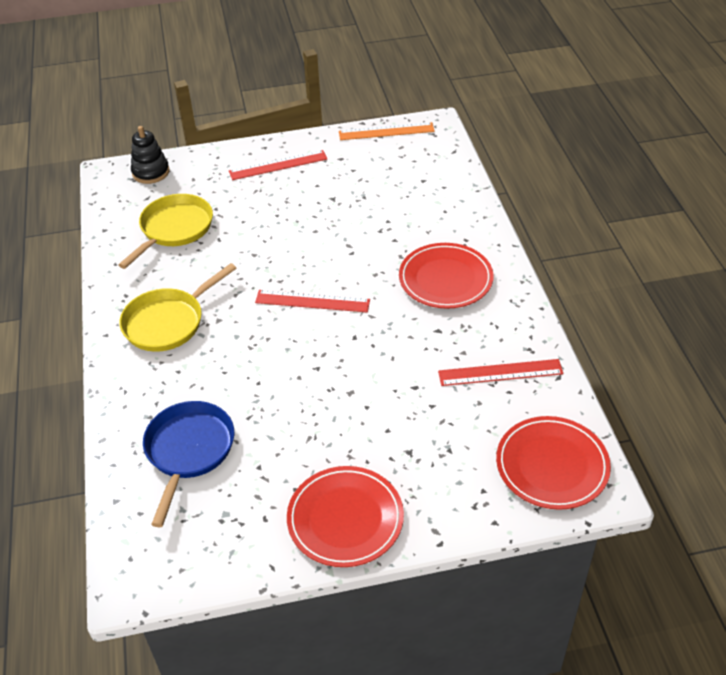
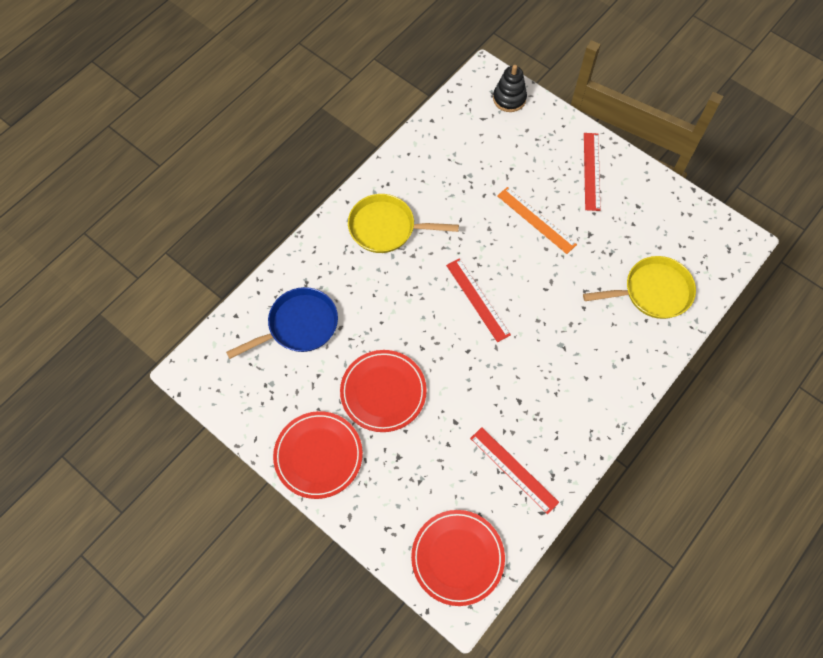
camera: 50 degrees right, 20 degrees up
(174, 229) = (468, 160): yellow pan -> yellow pan (652, 292)
(278, 165) = (591, 171): red ruler -> red ruler turned 60 degrees clockwise
(386, 131) = (699, 213): orange ruler -> orange ruler (536, 220)
(445, 279) = (573, 371): red plate -> red plate (383, 392)

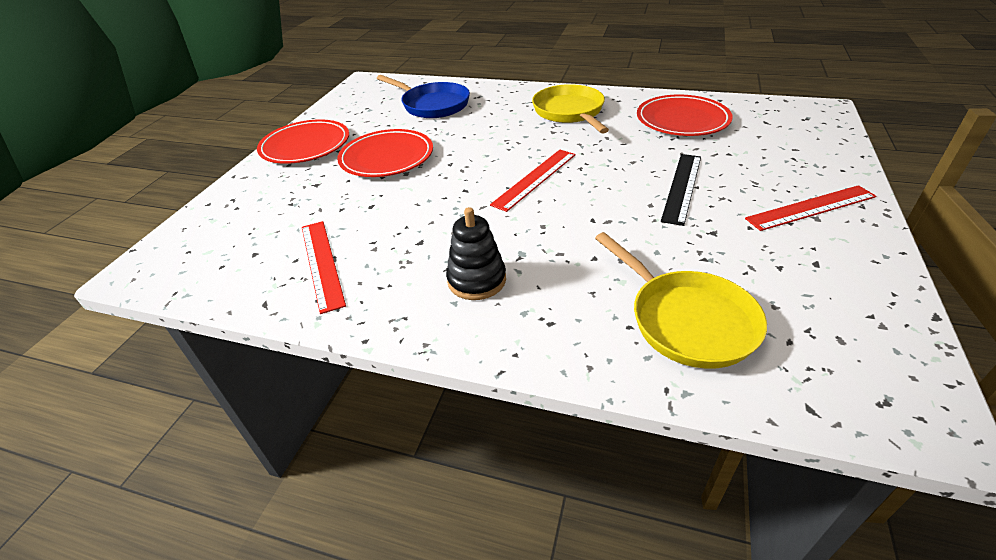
camera: 70 degrees right, 25 degrees down
(457, 557) = (198, 252): red plate -> red plate (682, 120)
(509, 99) = (817, 128): black stacking toy -> black stacking toy (477, 280)
(514, 469) = (322, 263): red ruler -> red ruler turned 45 degrees counterclockwise
(536, 220) = (682, 187): orange ruler -> black ruler

